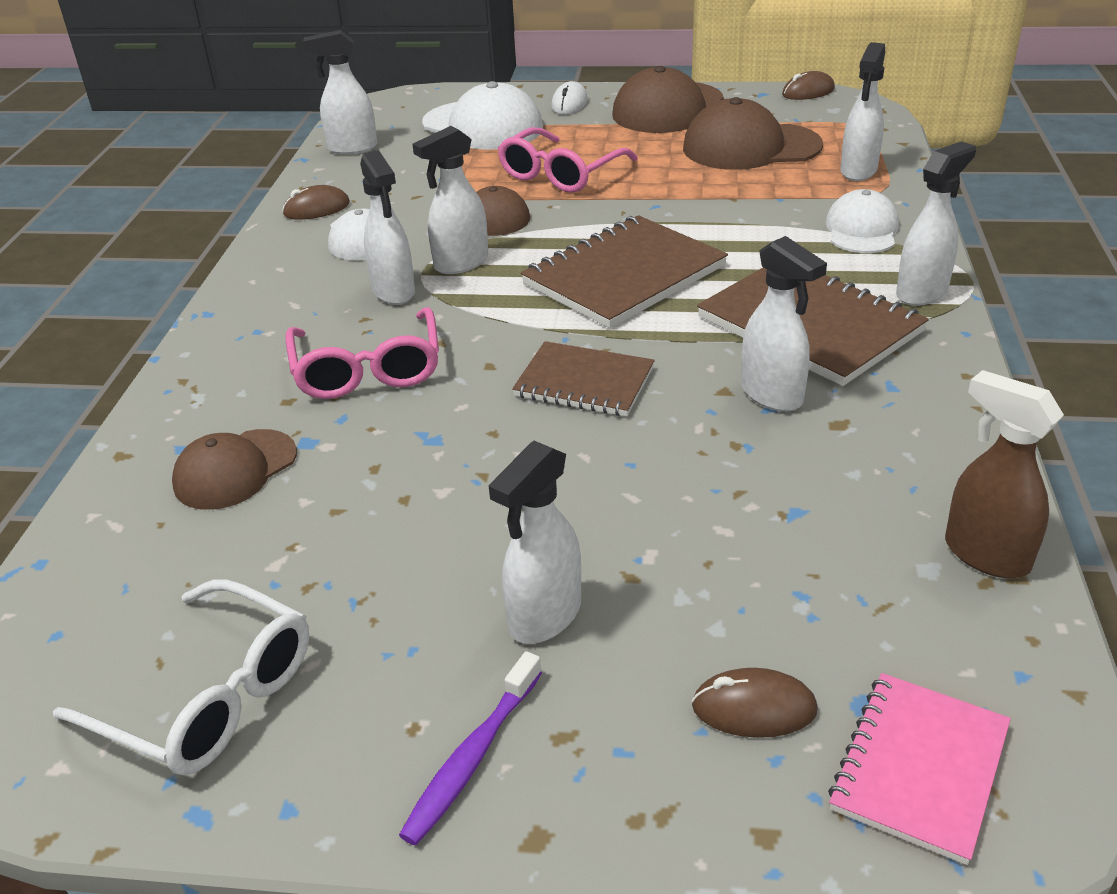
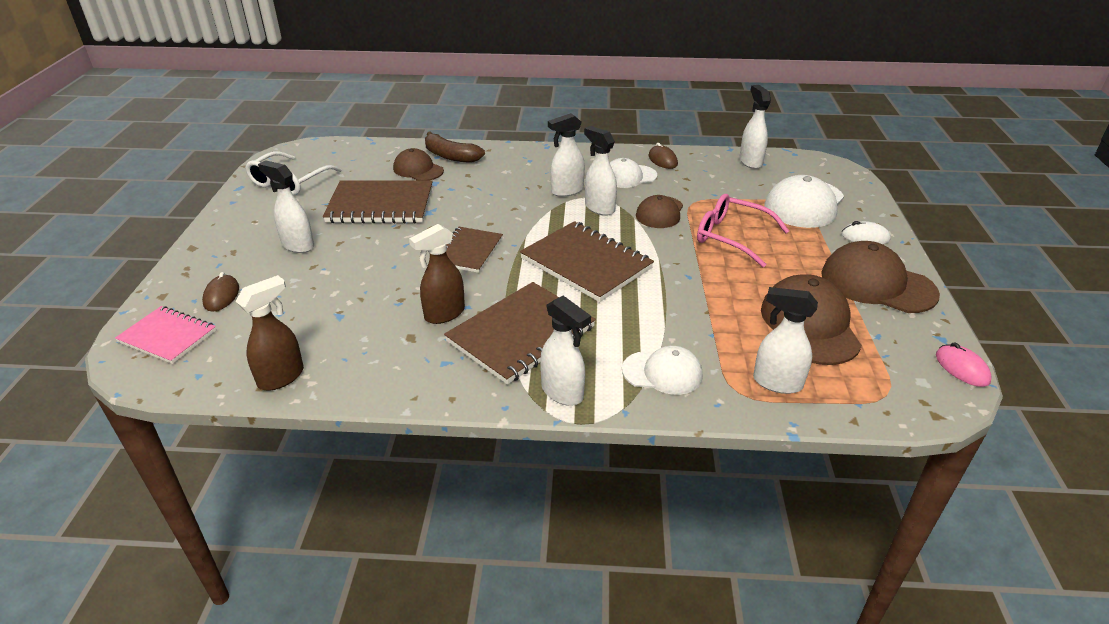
camera: 85 degrees right, 0 degrees up
(189, 428) = (450, 156): none -> brown banana
(367, 369) = (490, 191): pink glasses -> none
(386, 509) = (380, 205): none -> brown notebook
(472, 757) = (234, 233): purple toothbrush -> none
(772, 395) = (444, 314): white spray bottle -> brown spray bottle
(808, 92) = (962, 368): brown mouse -> pink mouse

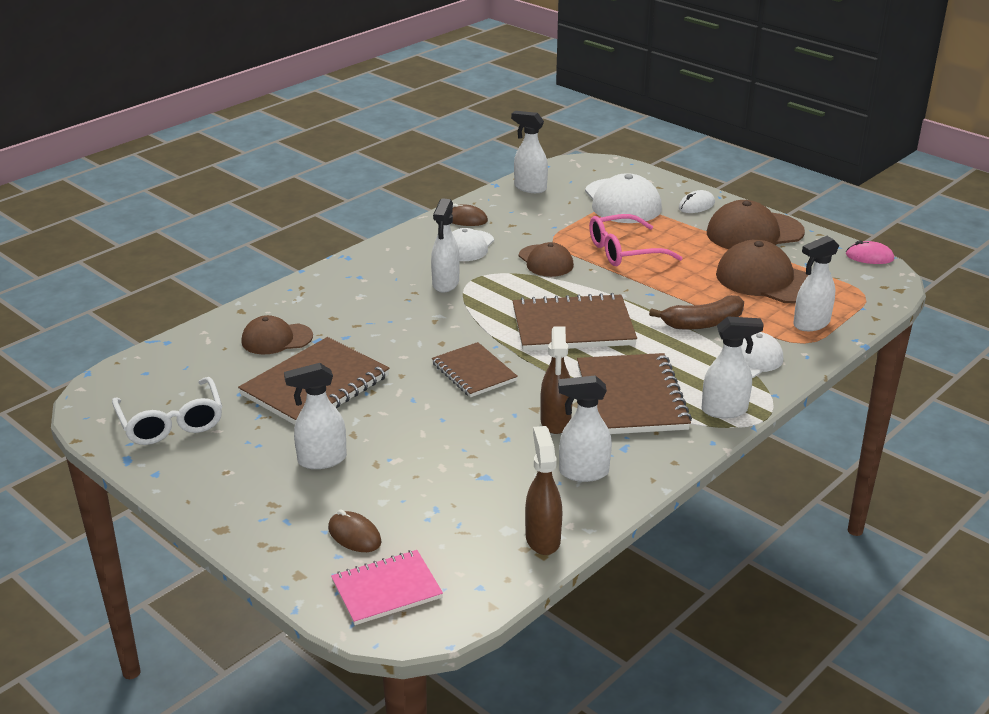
camera: 50 degrees left, 5 degrees down
(450, 156) = (279, 311): brown banana -> brown banana (703, 323)
(599, 208) = (498, 283): white spray bottle -> white spray bottle (583, 472)

